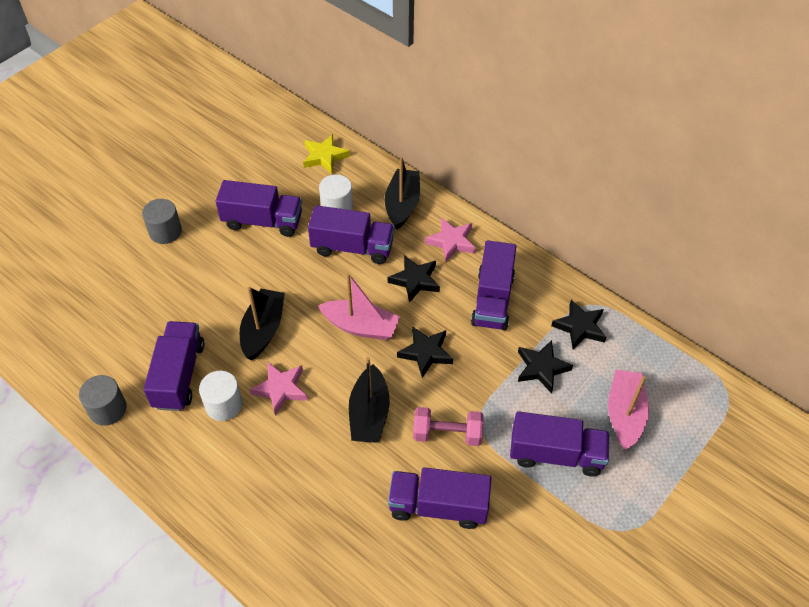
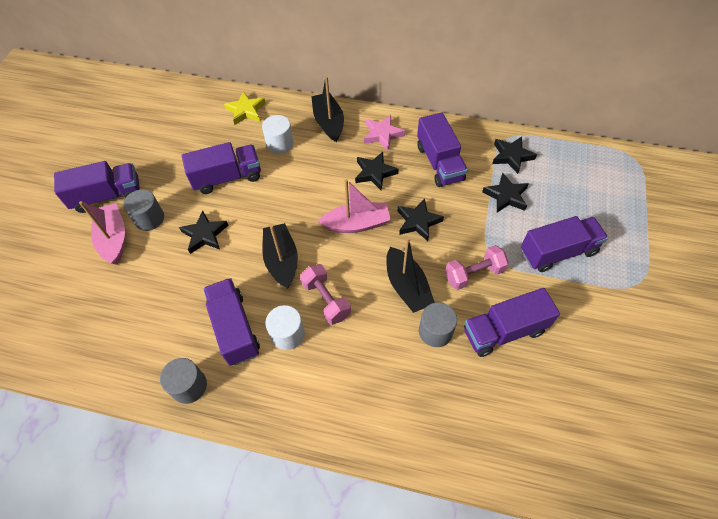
camera: 25 degrees left, 5 degrees up
(206, 271) = (205, 234): none -> black star
(281, 389) = (326, 300): pink star -> pink dumbbell
(352, 247) = (311, 168): purple truck -> purple truck (107, 196)
(367, 472) = (435, 331): none -> grey cylinder
(624, 414) = (582, 202): pink boat -> pink boat (114, 239)

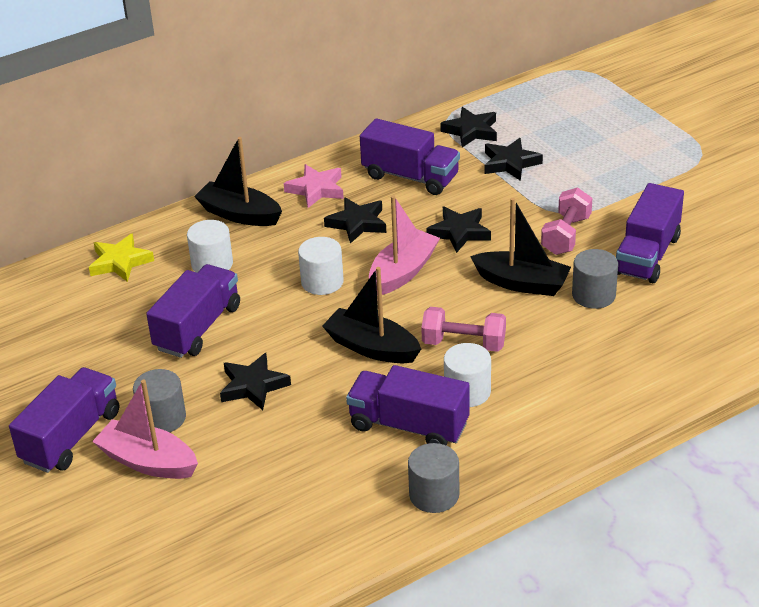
camera: 45 degrees left, 20 degrees down
(312, 197) = (322, 282): none -> white cylinder
(557, 252) = (612, 174): purple truck -> none

